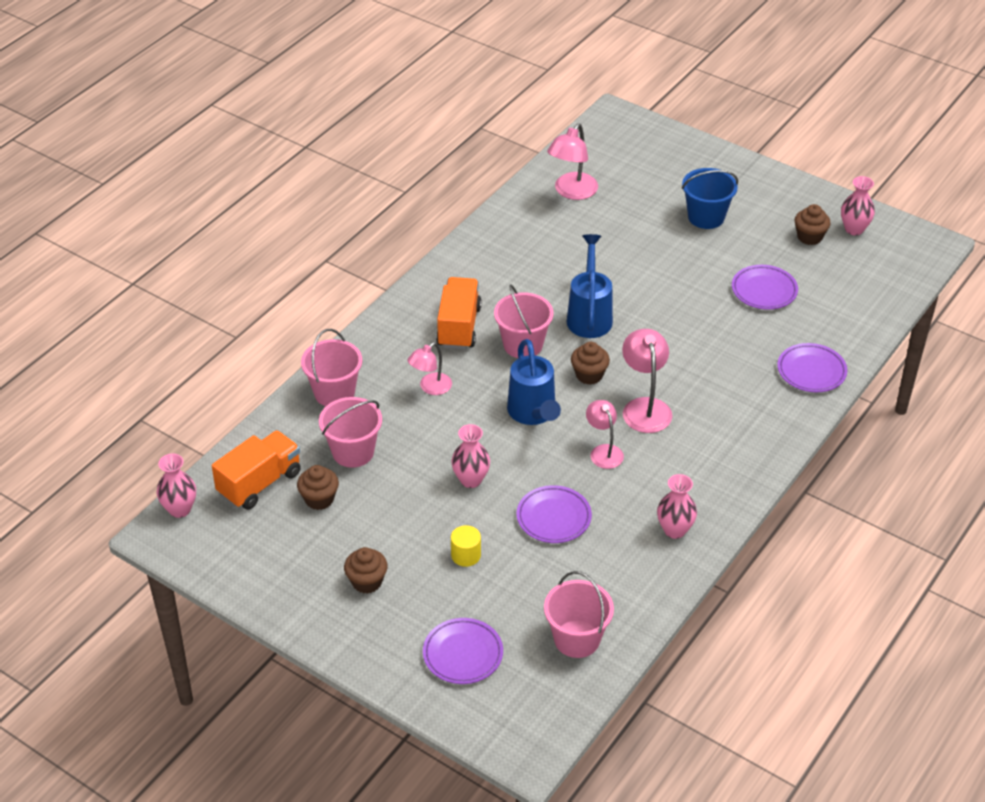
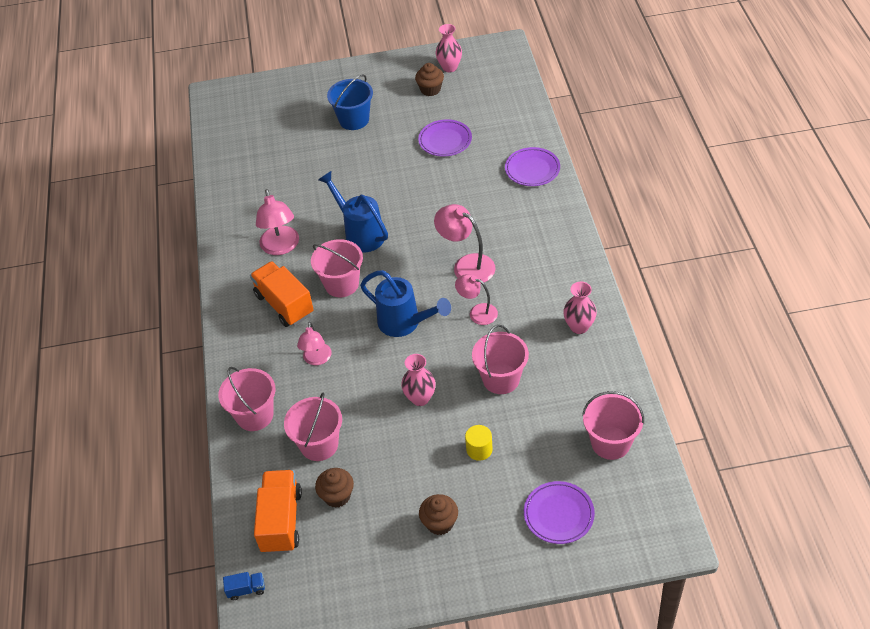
camera: 40 degrees left, 5 degrees up
(180, 509) = (246, 589): pink vase -> blue truck
(553, 517) = (501, 379): purple plate -> pink bucket
(572, 192) = (248, 162): pink lamp -> pink lamp (281, 247)
(589, 375) = (408, 271): brown cupcake -> none

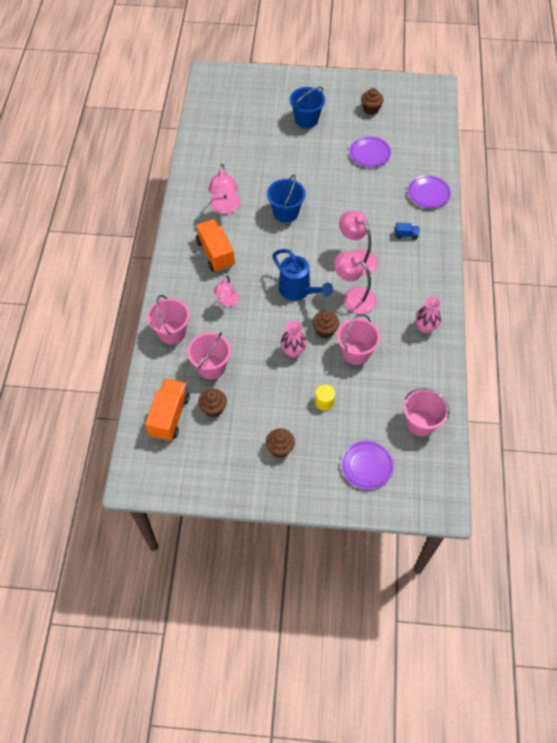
camera: 10 degrees right, 10 degrees up
(246, 589) = (132, 459): blue truck -> blue truck (406, 235)
(341, 284) = (261, 248): pink bucket -> none
(360, 234) = (286, 212): blue watering can -> blue bucket
(449, 67) = (390, 94): pink vase -> none
(453, 362) = (325, 330): none -> brown cupcake
(477, 312) = (354, 296): pink lamp -> pink lamp, size x1.52

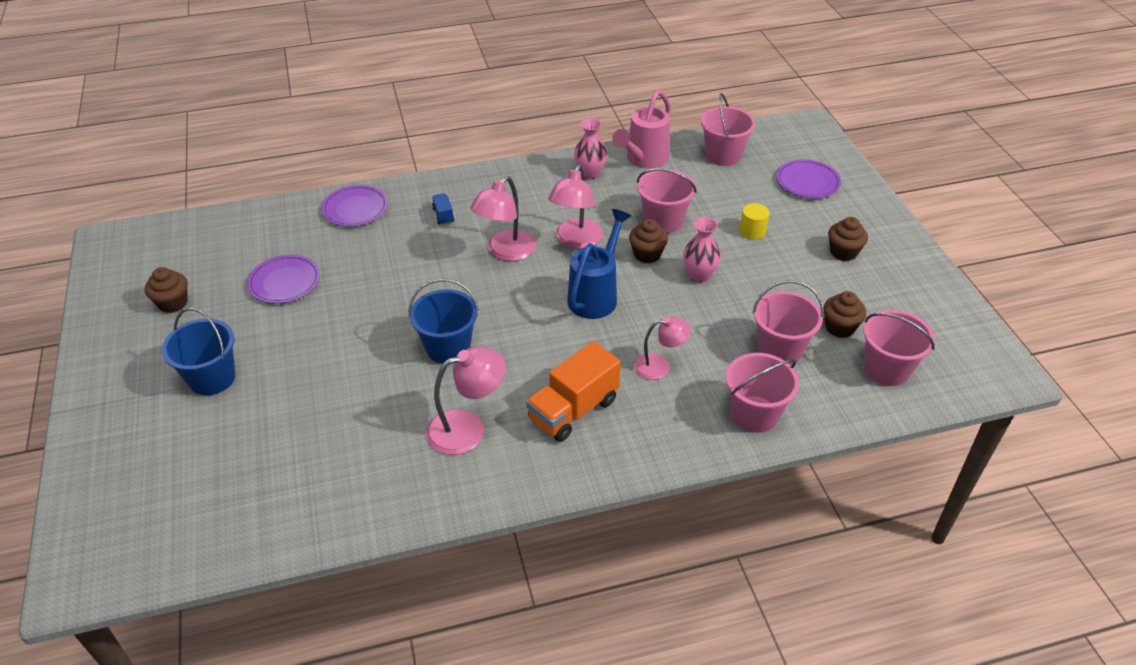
camera: 110 degrees left, 15 degrees down
(169, 416) = (886, 369): orange truck -> pink bucket
(432, 367) = (643, 160): none -> pink watering can

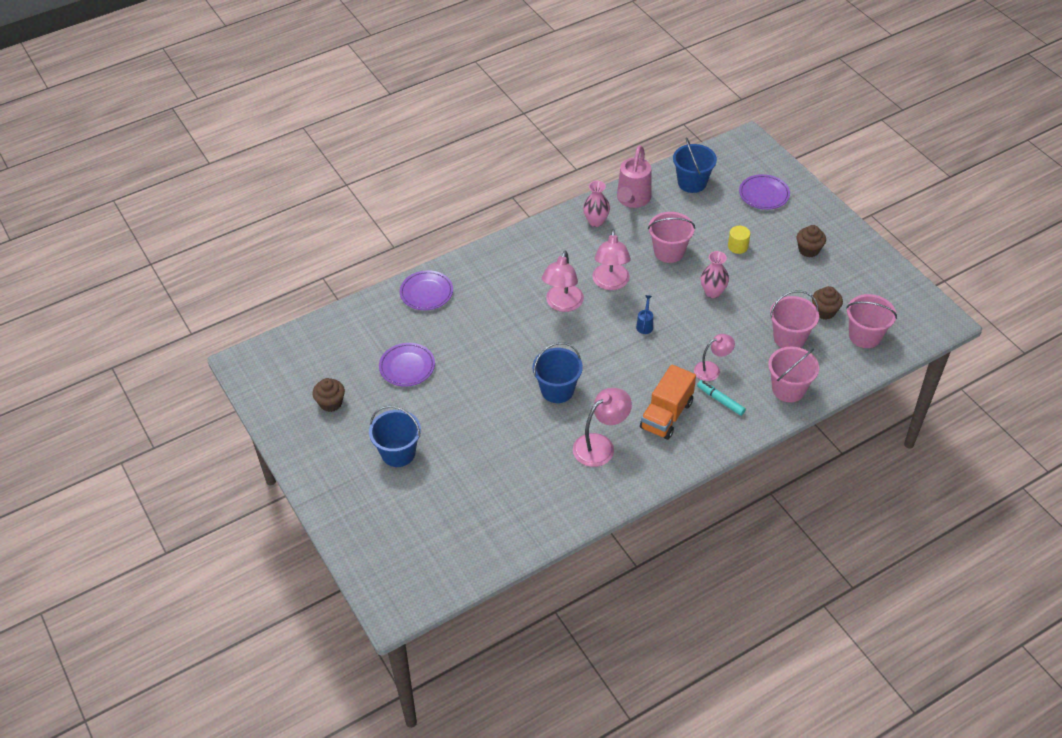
camera: 15 degrees left, 5 degrees up
(443, 215) = (499, 283): blue truck -> none
(596, 295) = (645, 325): blue watering can -> blue watering can, size x0.46
(647, 254) = (668, 283): brown cupcake -> none
(654, 407) = (720, 400): none -> turquoise marker
(723, 155) = (692, 183): pink bucket -> blue bucket

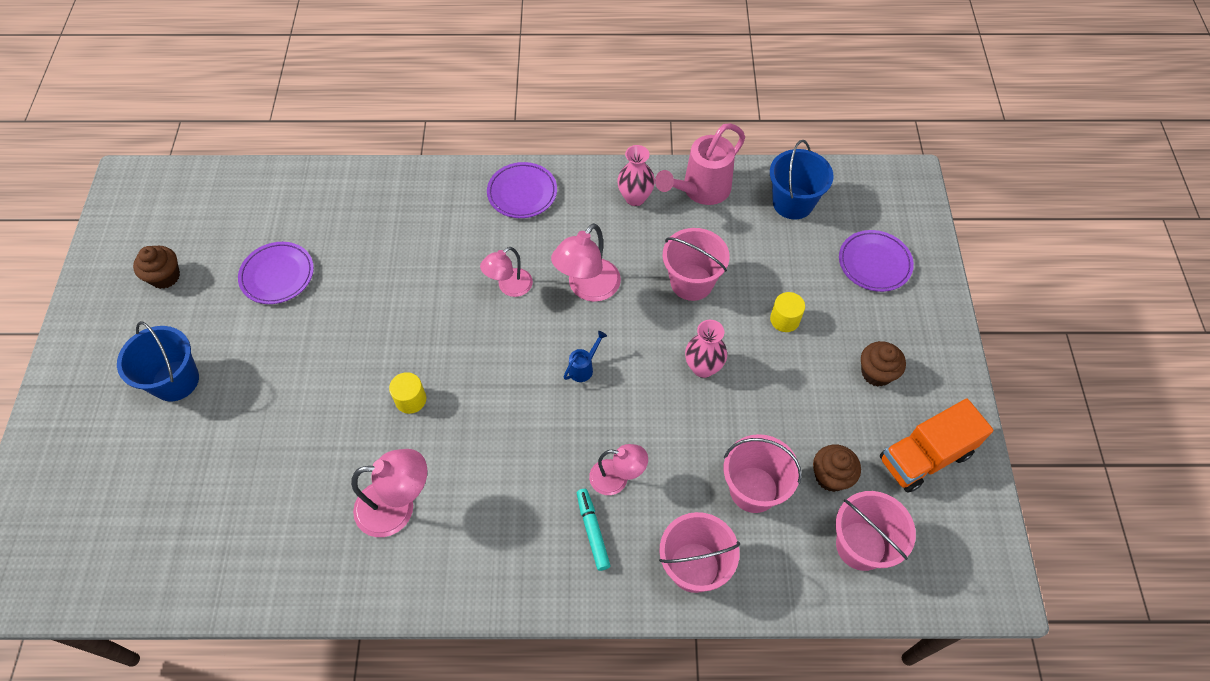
camera: 30 degrees right, 10 degrees up
(426, 293) = (375, 193): purple plate -> purple plate (522, 193)
(557, 390) = (410, 399): blue bucket -> yellow cylinder
(562, 304) = (509, 287): pink lamp -> pink lamp, size x0.66
(666, 415) = (509, 512): orange truck -> orange truck (925, 457)

